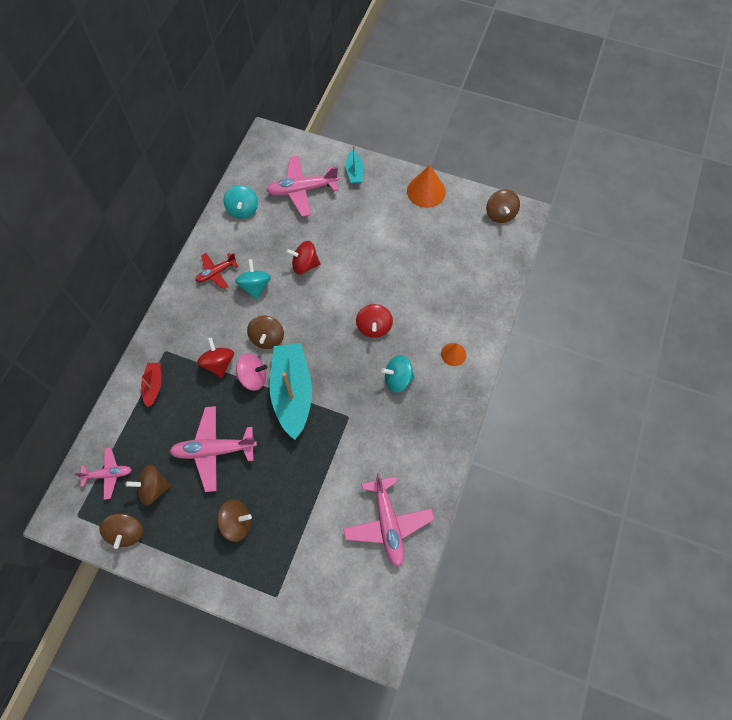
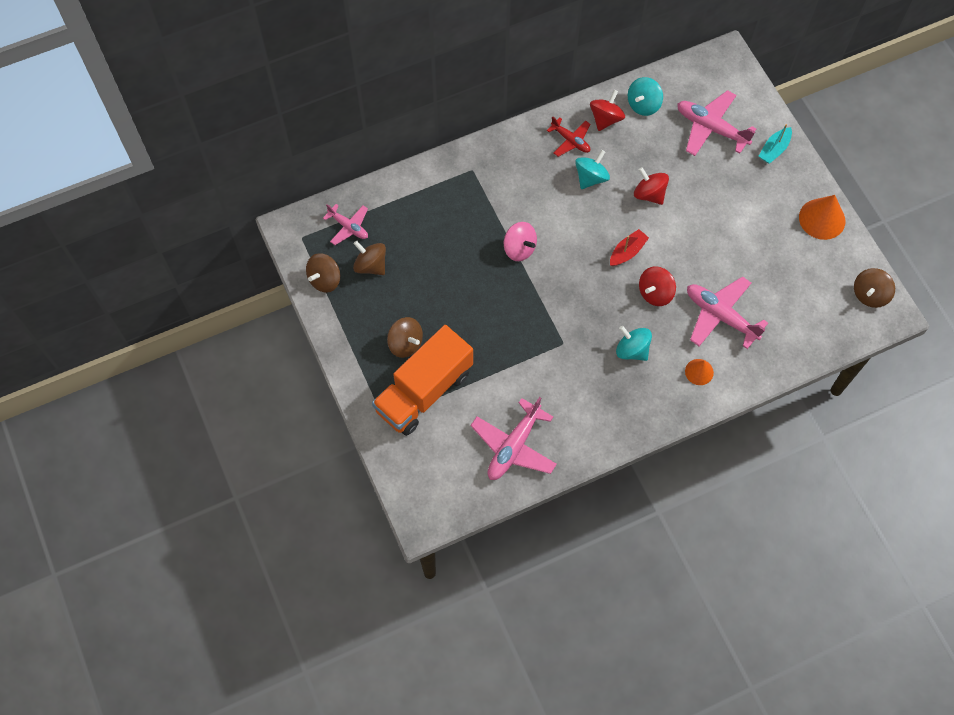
camera: 45 degrees right, 0 degrees up
(153, 385) = (439, 190): red boat -> red boat (627, 252)
(214, 450) = (438, 277): pink plane -> pink plane (720, 316)
(216, 273) = (570, 140): red plane -> red plane turned 150 degrees counterclockwise
(218, 363) = (503, 215): red spinning top -> red spinning top (605, 119)
(267, 338) = (560, 228): brown spinning top -> none
(285, 546) = (424, 391): none -> orange truck
(292, 393) = (538, 287): turquoise boat -> none

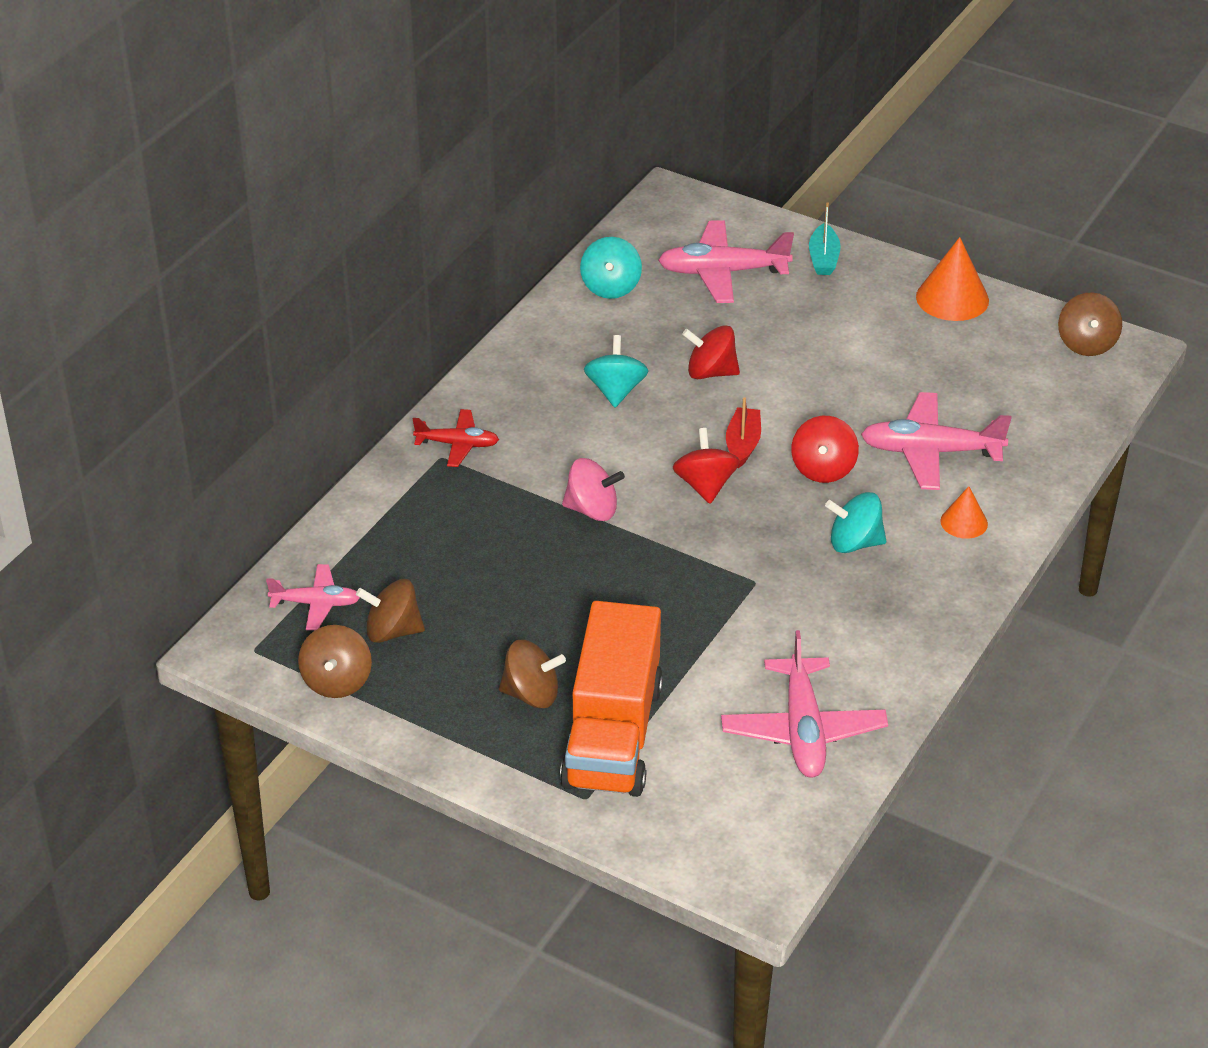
camera: 35 degrees left, 25 degrees down
(570, 140) = (549, 365): red plane -> red plane (457, 444)
(605, 119) = (575, 323): red spinning top -> red spinning top (705, 485)

